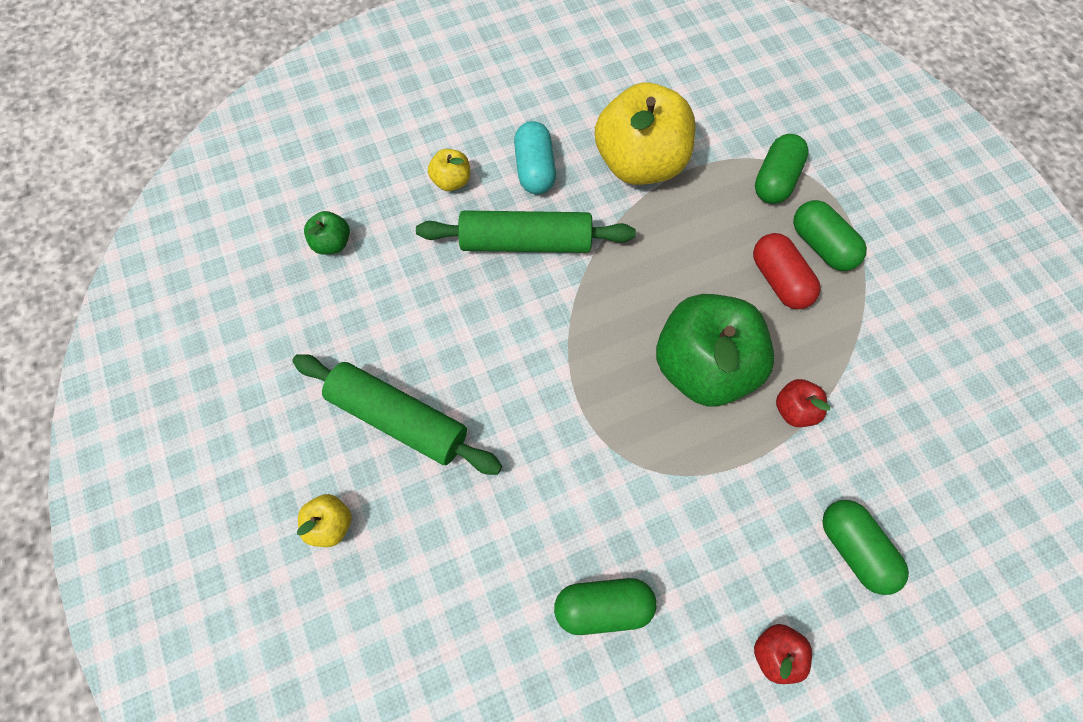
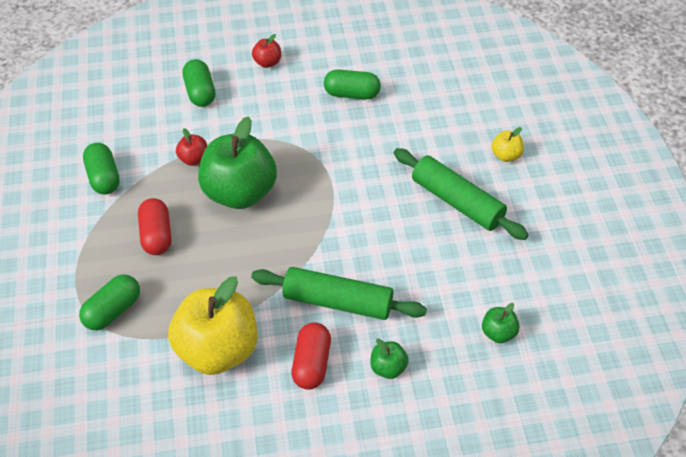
camera: 165 degrees left, 15 degrees down
(451, 181) = (388, 367): yellow apple -> green apple
(535, 169) = (312, 363): turquoise capsule -> red capsule
(821, 245) = (110, 253): green capsule -> green capsule (104, 177)

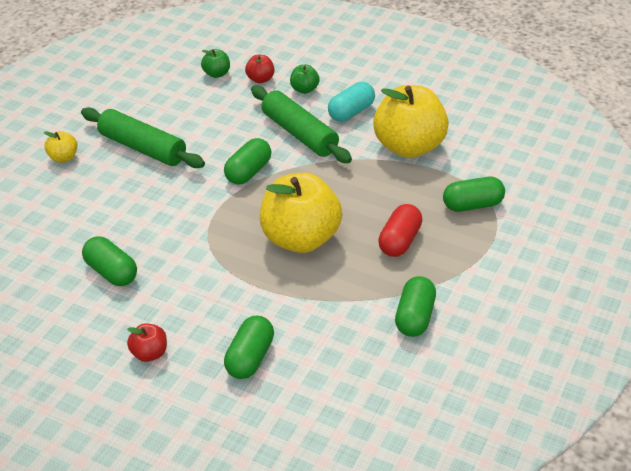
camera: 145 degrees left, 10 degrees down
(194, 159) = (315, 289): red apple -> red apple (260, 79)
(240, 192) = (300, 239): green apple -> yellow apple
(312, 363) = (351, 112): red capsule -> turquoise capsule
(342, 230) = (248, 172): none -> green capsule
(457, 202) = (142, 148): green rolling pin -> green rolling pin turned 45 degrees counterclockwise

